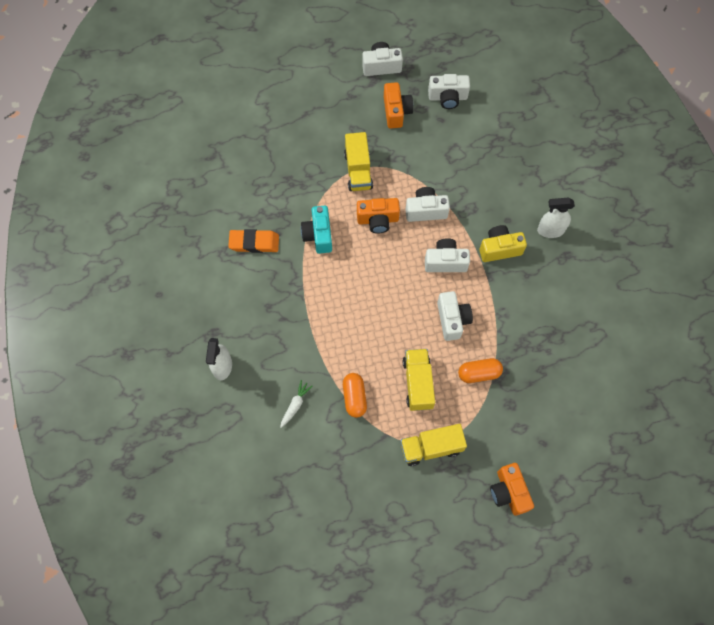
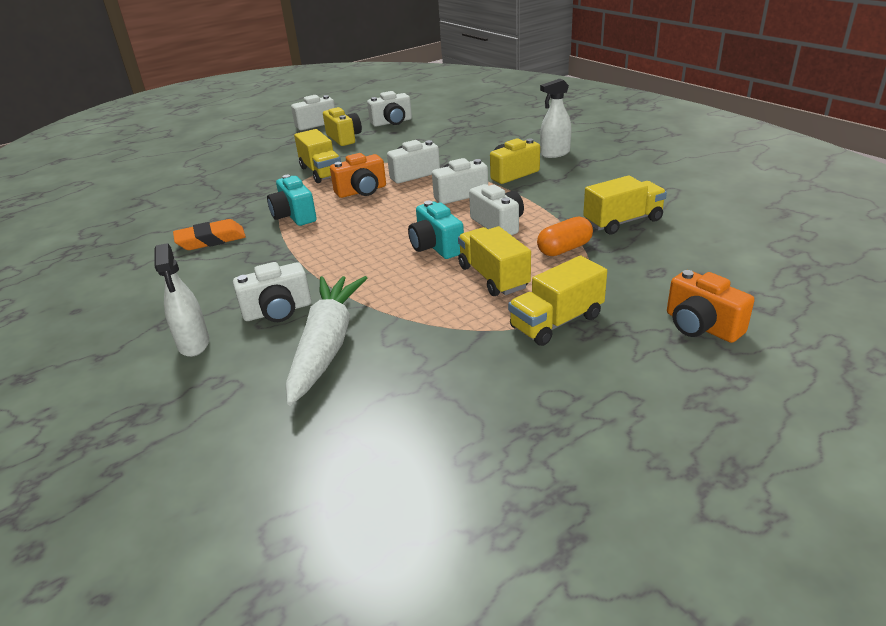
camera: 20 degrees left, 35 degrees down
(277, 356) = (278, 311): none -> white camera
(295, 405) = (327, 345): white carrot -> white carrot, size x2.38
(354, 397) = (413, 313): orange capsule -> none
(396, 112) = (344, 138): orange camera -> yellow camera
(398, 328) = (436, 247): none -> turquoise camera
(537, 359) = (623, 222): none -> yellow truck

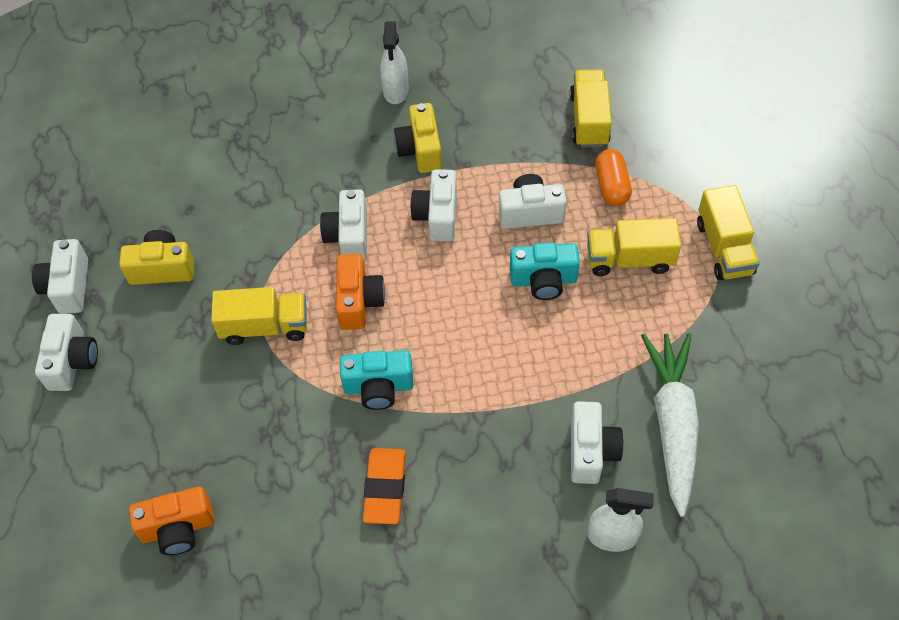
camera: 65 degrees left, 25 degrees up
(327, 345) = (672, 424): white carrot -> white carrot turned 60 degrees clockwise
(392, 122) = (150, 198): white camera -> white camera (72, 361)
(701, 326) = (776, 164): orange camera -> orange camera (178, 528)

